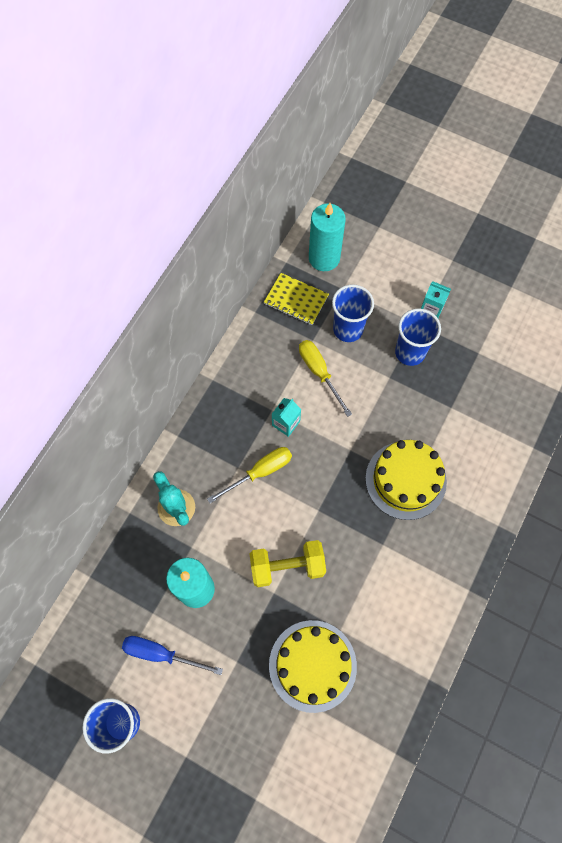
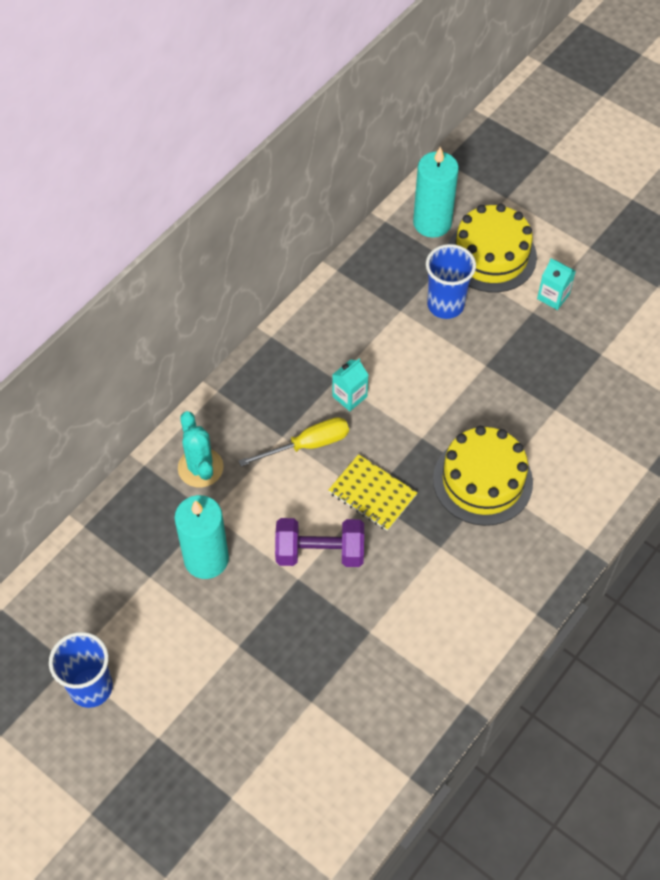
camera: 10 degrees right, 10 degrees down
(161, 654) = (151, 622): blue screwdriver -> none
(287, 566) = (320, 552): yellow dumbbell -> purple dumbbell
(296, 300) = (389, 264): yellow notebook -> yellow notebook (372, 494)
(312, 665) = (328, 664): yellow cake -> yellow cake (491, 255)
(319, 372) = (401, 347): yellow screwdriver -> none
(410, 352) = (516, 341): blue cup -> none

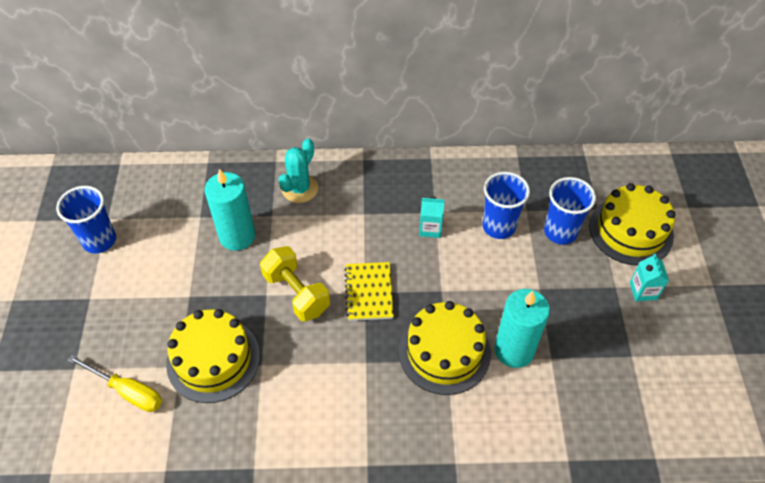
camera: 50 degrees right, 5 degrees down
(308, 445) = (371, 231): yellow screwdriver -> yellow screwdriver (127, 391)
(320, 552) = (296, 293): purple dumbbell -> yellow dumbbell
(329, 668) = (213, 359): none -> yellow cake
(397, 344) = (498, 226): none -> blue cup
(432, 223) = (615, 180): turquoise candle -> turquoise candle (514, 350)

